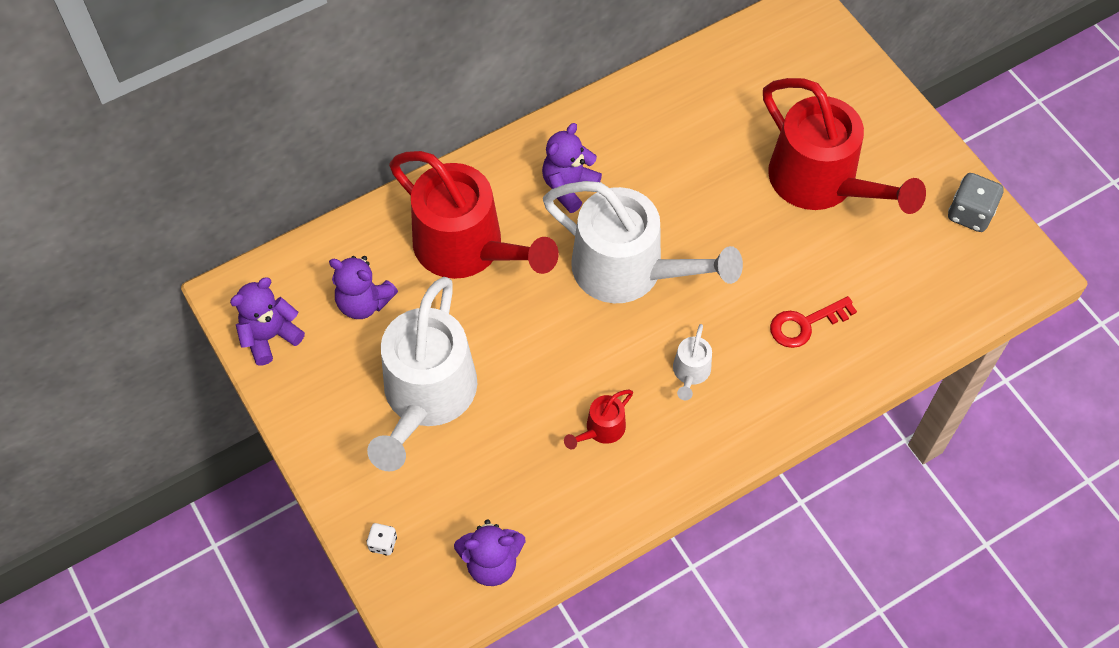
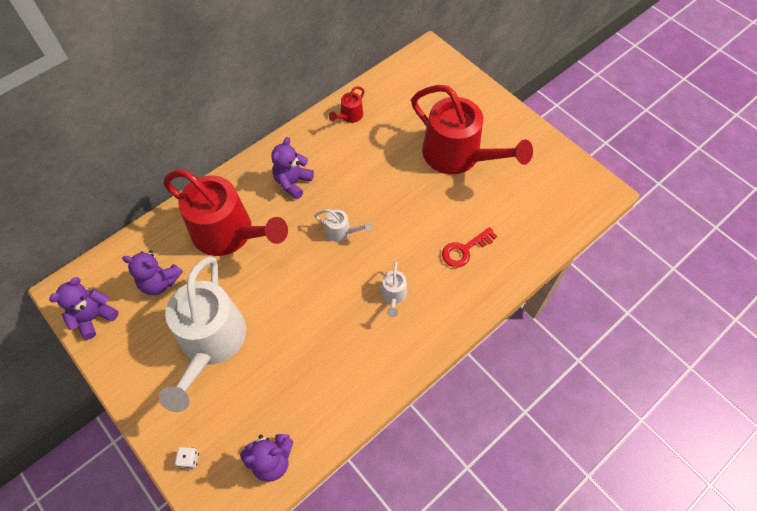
camera: 10 degrees left, 0 degrees up
(601, 430) = (337, 346): red watering can -> red watering can (349, 116)
(630, 271) = (342, 232): white watering can -> white watering can, size x0.41
(970, 213) = (556, 162): grey dice -> none

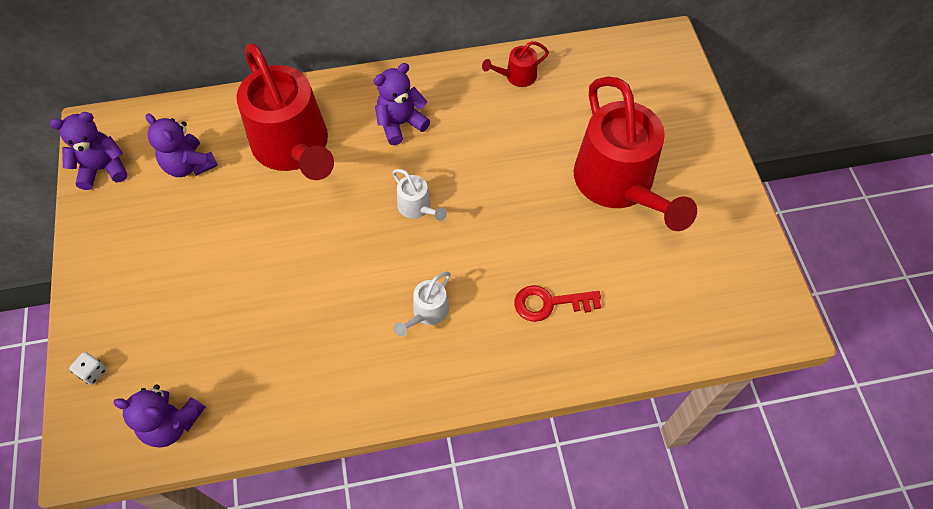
camera: 30 degrees right, 0 degrees up
(210, 343) = (195, 259): white watering can -> none

